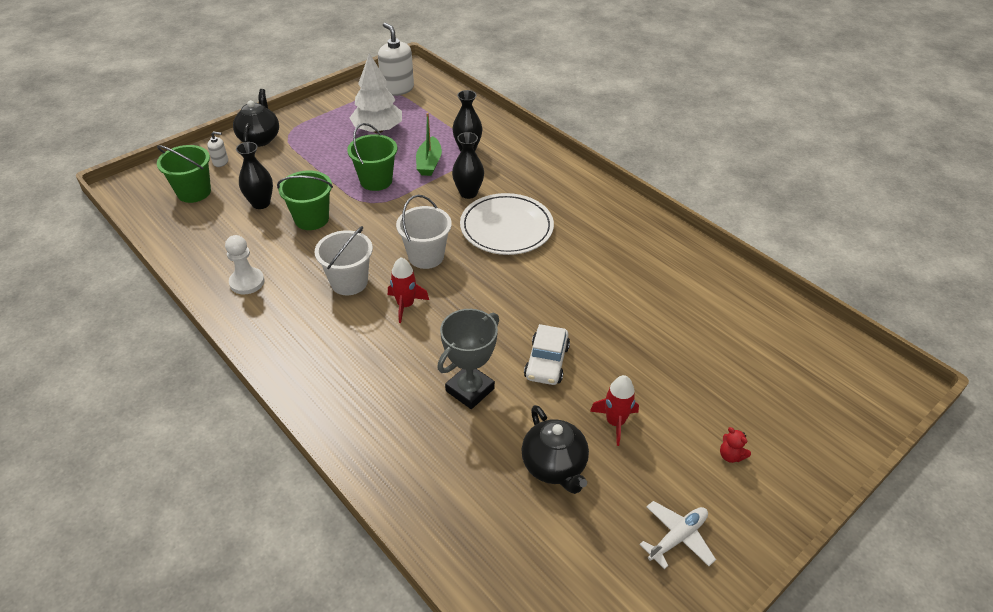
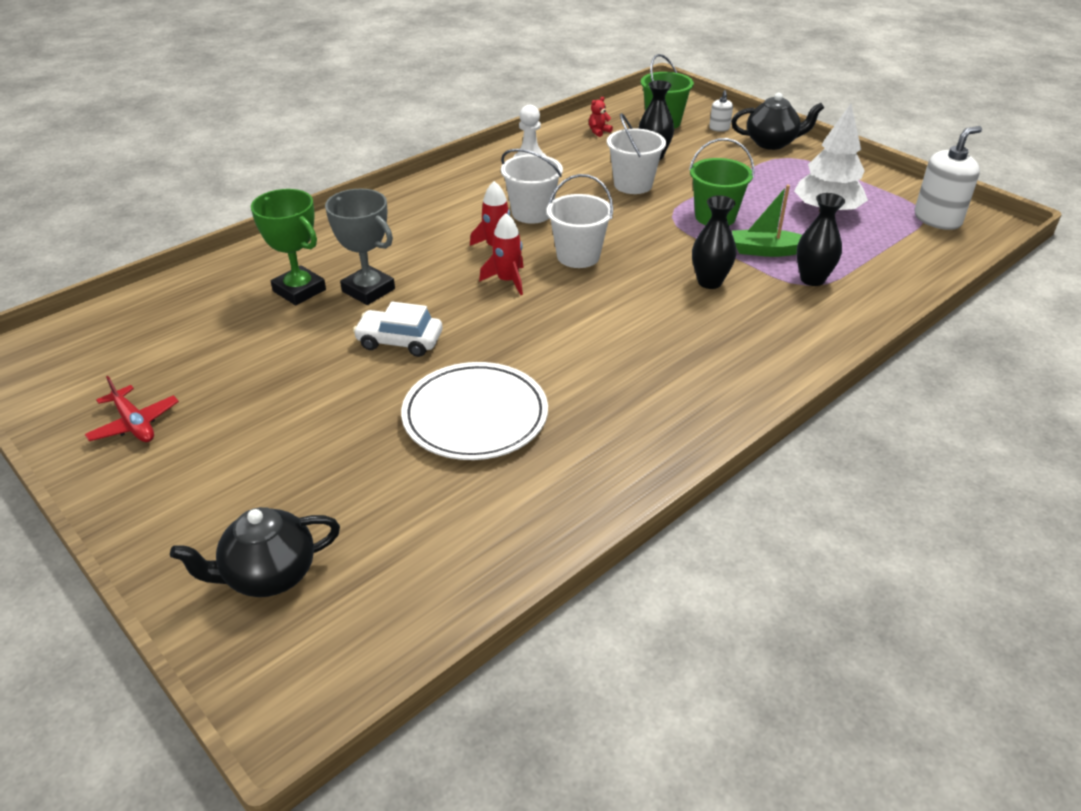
camera: 90 degrees right, 5 degrees down
(311, 219) = (633, 184): green bucket -> white bucket
(468, 443) = (299, 290): none -> green trophy
(506, 228) = (642, 312): white plate -> white plate (475, 416)
(554, 466) = (254, 343): black teapot -> black teapot (269, 575)
(615, 422) = (299, 388): red rocket -> red rocket (507, 281)
(677, 537) = (134, 424): white plane -> red plane
(730, 455) = (222, 481): red teddy bear -> red teddy bear (598, 131)

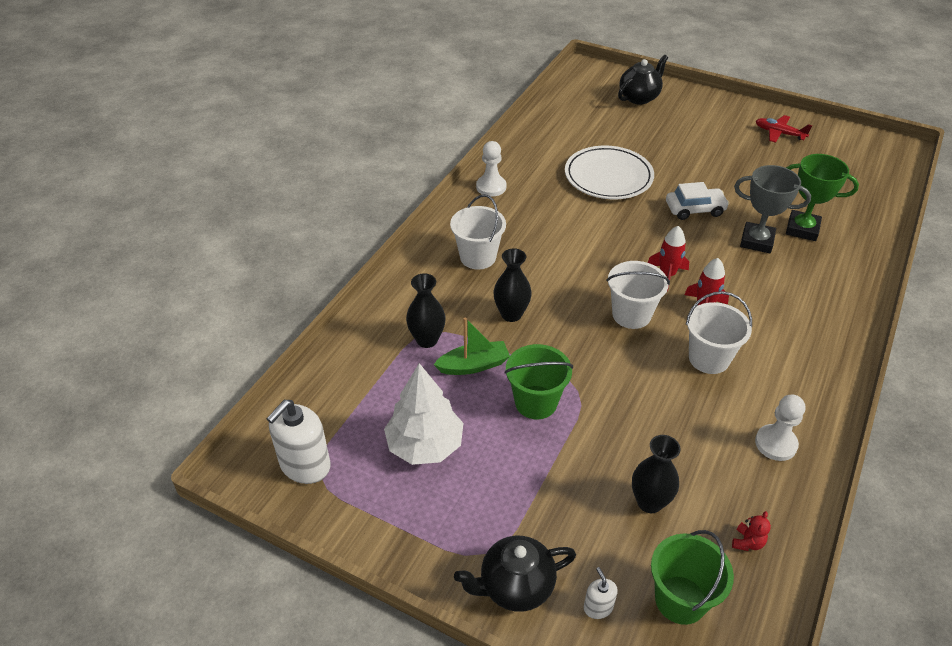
camera: 160 degrees right, 5 degrees up
(633, 184) = (642, 434): white bucket -> white bucket (478, 257)
(670, 443) = (491, 187): none -> white pawn

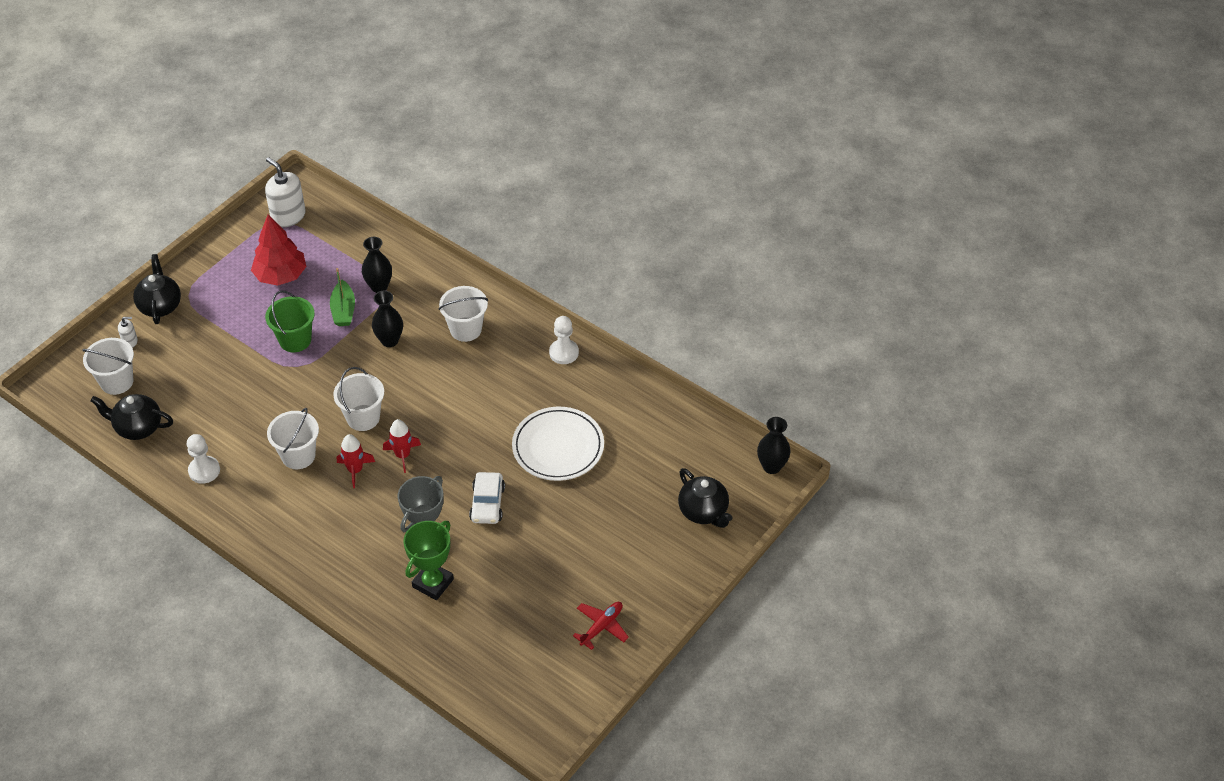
camera: 100 degrees right, 5 degrees up
(425, 445) = (281, 276): white tree -> red tree
(649, 502) = (188, 384): black vase -> black vase (771, 466)
(680, 599) = (117, 382): green bucket -> white bucket
(747, 542) = (138, 427): red teddy bear -> black teapot

